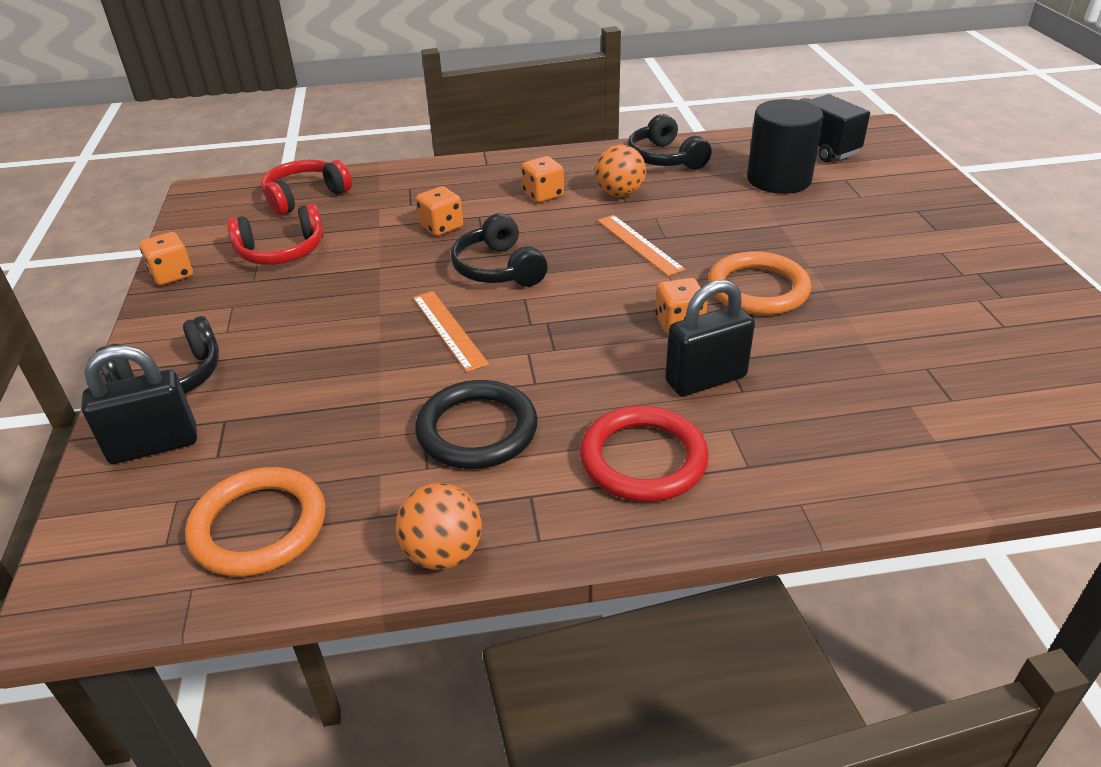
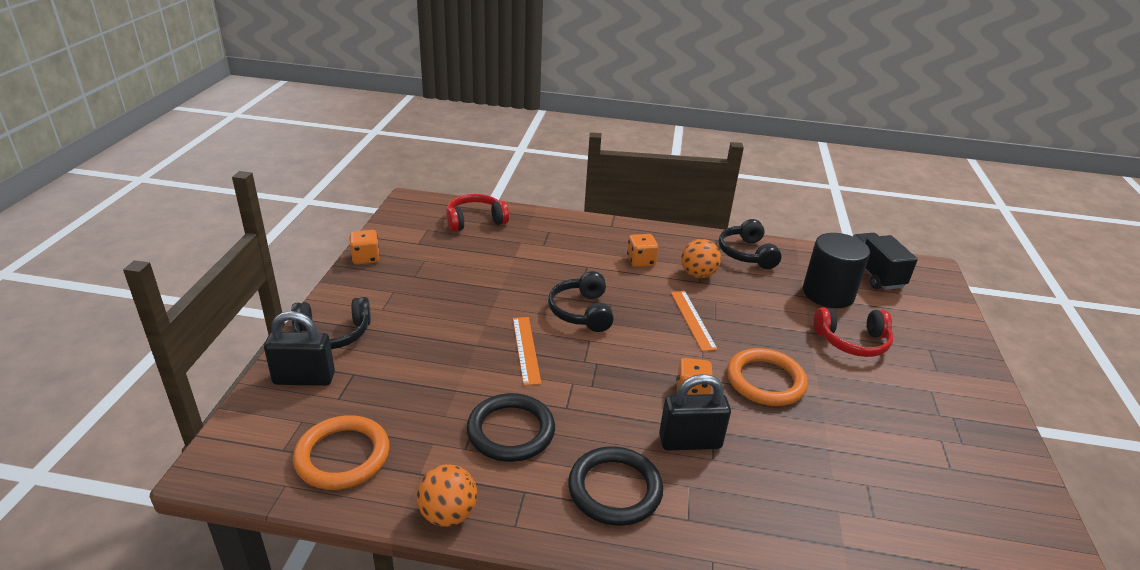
camera: 15 degrees right, 5 degrees down
(281, 251) = (442, 259): red headphones -> red headphones (852, 341)
(441, 227) = (557, 268): orange dice -> none
(643, 459) = (615, 489): red ring -> black ring

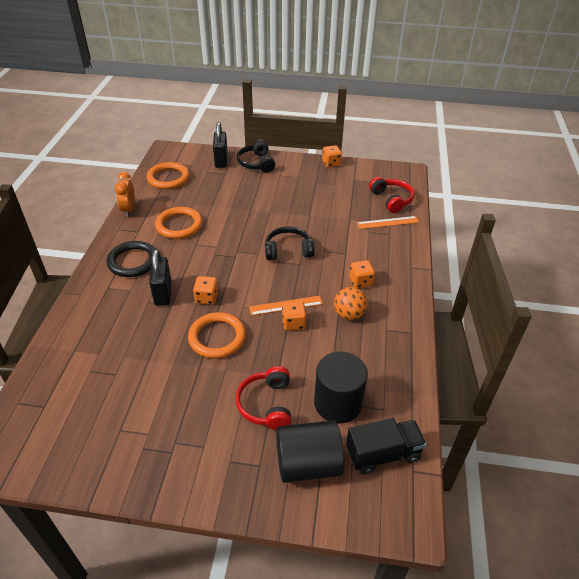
camera: 90 degrees right, 10 degrees up
(448, 514) = (129, 210): orange ball -> orange clock
(511, 431) = (179, 225): black ring -> orange ring
(526, 349) = (247, 228): orange ruler -> orange ruler (387, 222)
(722, 315) = (293, 323): none -> orange dice
(747, 254) = (392, 352): black headphones -> none
(909, 317) = (308, 464): none -> black cylinder

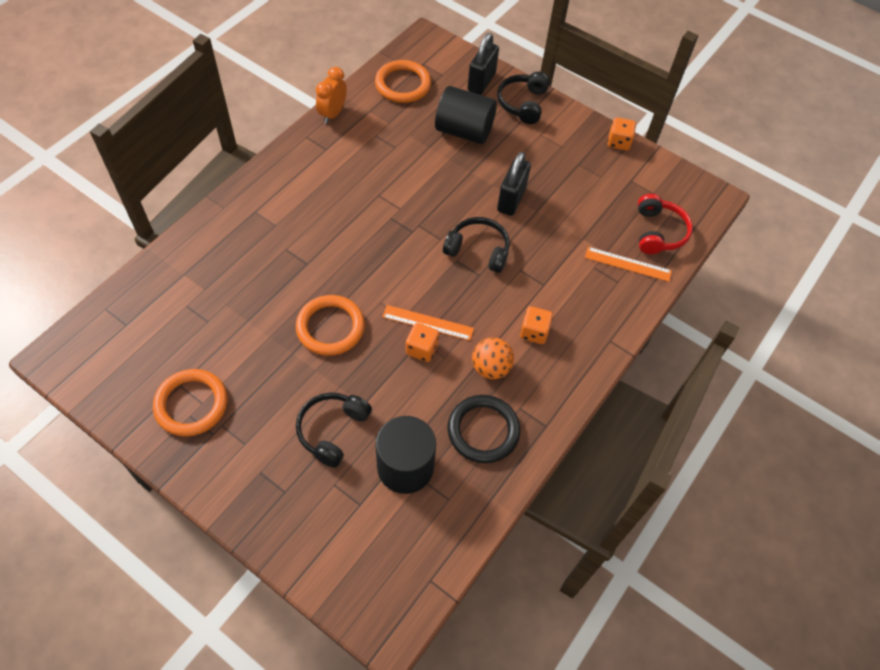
camera: 25 degrees right, 15 degrees up
(133, 261) = (299, 188): black ring -> black ring (483, 430)
(163, 293) = (307, 245): black padlock -> black padlock (511, 199)
(179, 225) = (375, 160): orange ring -> orange ring (191, 404)
(207, 298) = (349, 272): orange dice -> none
(267, 404) = (332, 431): red headphones -> black headphones
(308, 464) = (331, 515): black cylinder -> black cylinder (464, 131)
(383, 454) = (412, 546): black truck -> none

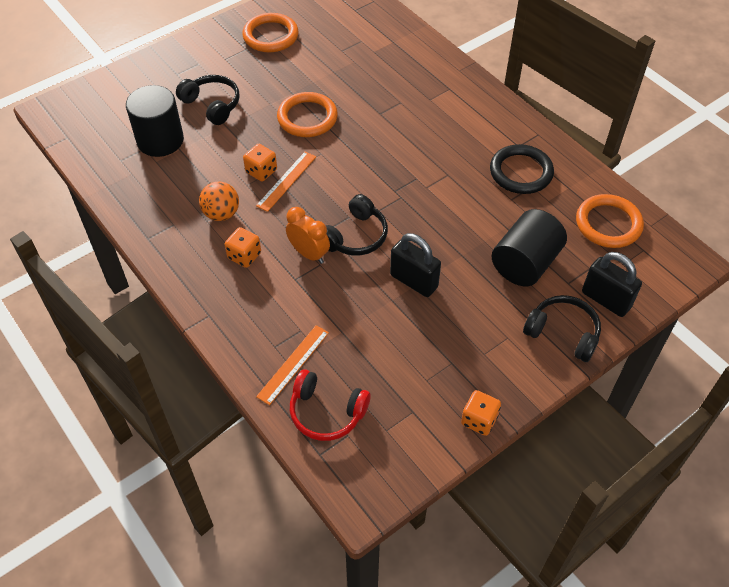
camera: 110 degrees right, 5 degrees down
(332, 114) = (568, 158): orange clock -> orange clock (309, 254)
(483, 430) = (165, 194): black ring -> black ring (521, 172)

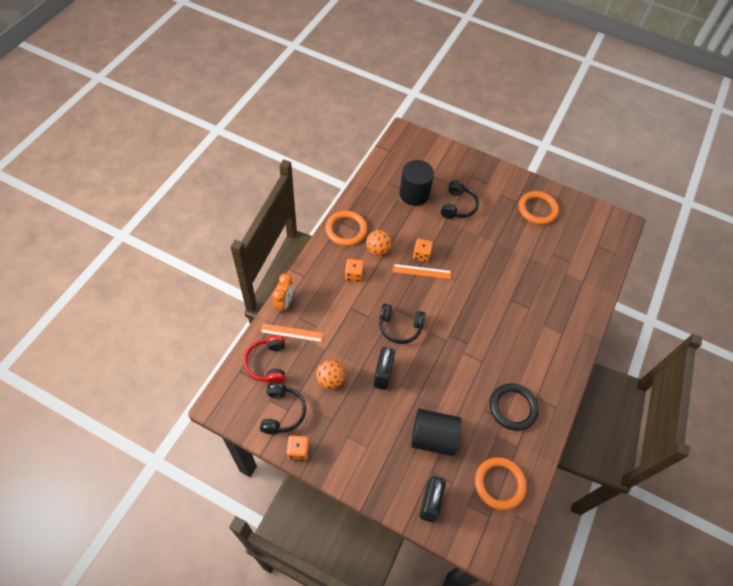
camera: 60 degrees right, 5 degrees up
(307, 118) = (480, 260): orange ring -> orange ring (346, 230)
(309, 254) = (373, 307): orange clock -> orange clock (284, 303)
(392, 343) = (330, 379): none -> orange ball
(563, 333) = (387, 481): black headphones -> black headphones (282, 412)

